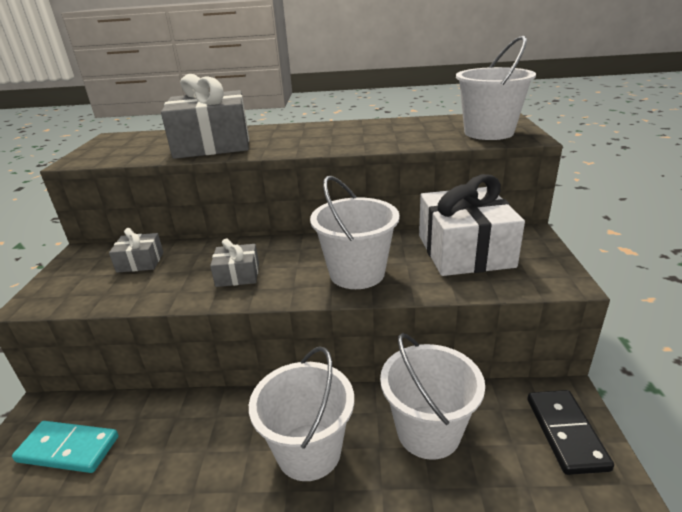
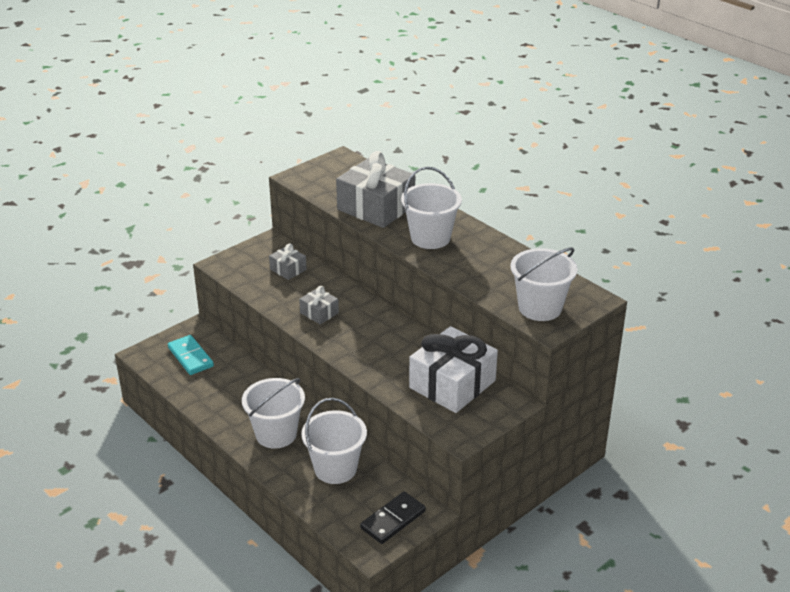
camera: 45 degrees right, 5 degrees up
(357, 273) = (373, 355): white bucket -> white bucket (430, 238)

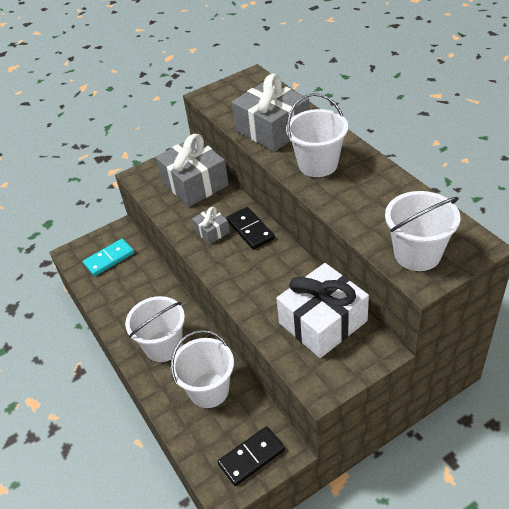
camera: 15 degrees right, 10 degrees up
(190, 357) = (109, 259): turquoise domino -> turquoise domino turned 75 degrees clockwise
(288, 269) = (194, 183): grey gift -> grey gift, size x2.09
(360, 310) = (250, 230): none -> black domino

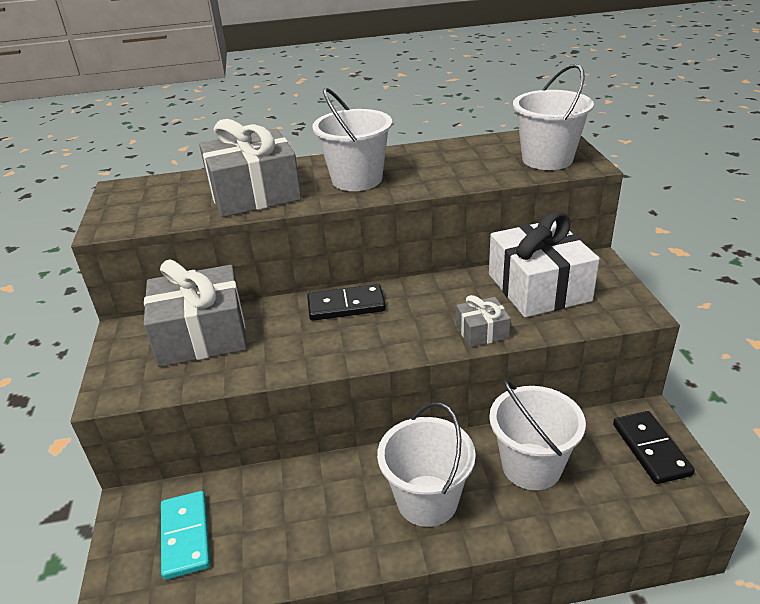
camera: 70 degrees left, 10 degrees down
(212, 231) = (318, 338): grey gift -> grey gift (482, 331)

